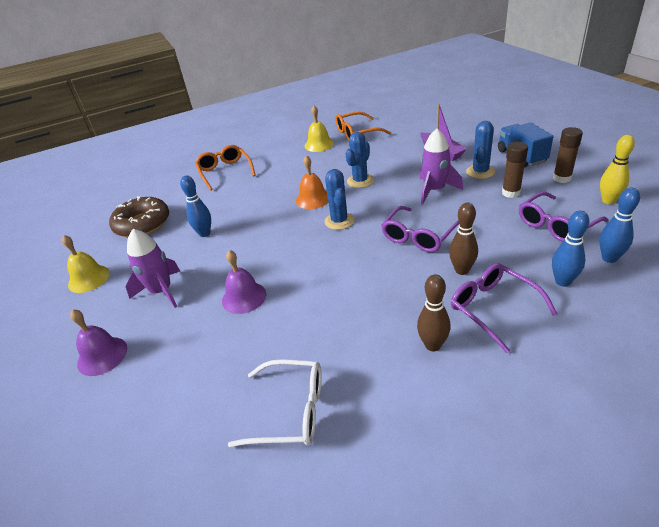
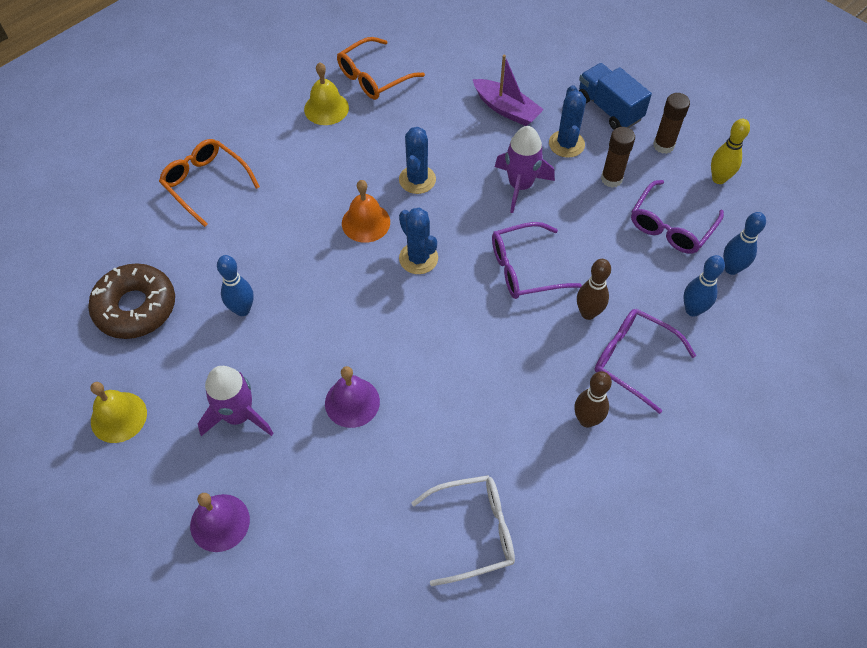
camera: 25 degrees left, 20 degrees up
(418, 236) = (525, 269): purple glasses -> purple glasses turned 60 degrees clockwise

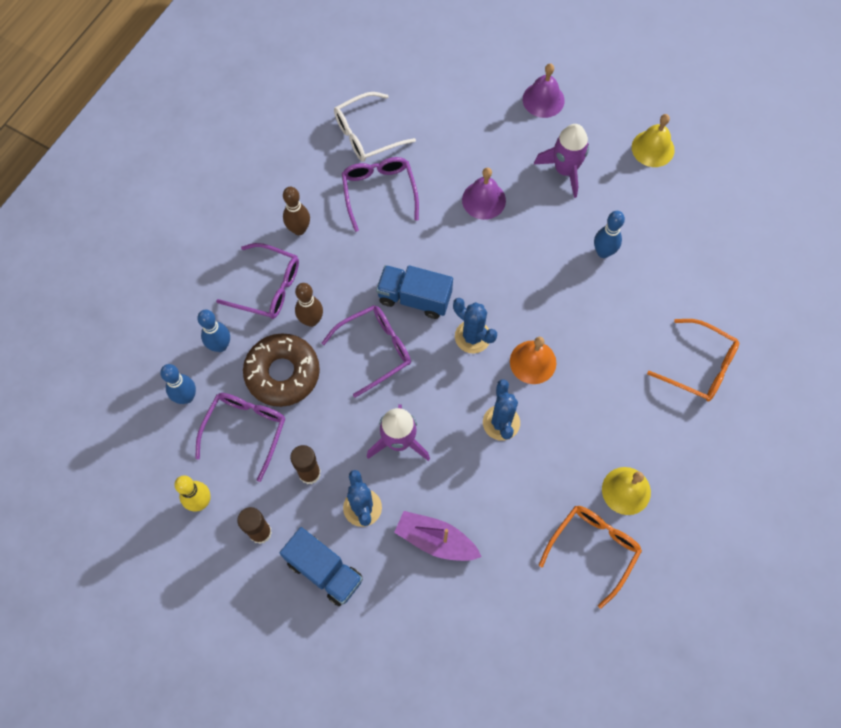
camera: 165 degrees right, 10 degrees up
(135, 307) = (691, 233): brown donut -> brown donut (282, 373)
(468, 310) = (414, 298): none -> blue truck
(477, 444) = (379, 192): none -> purple glasses

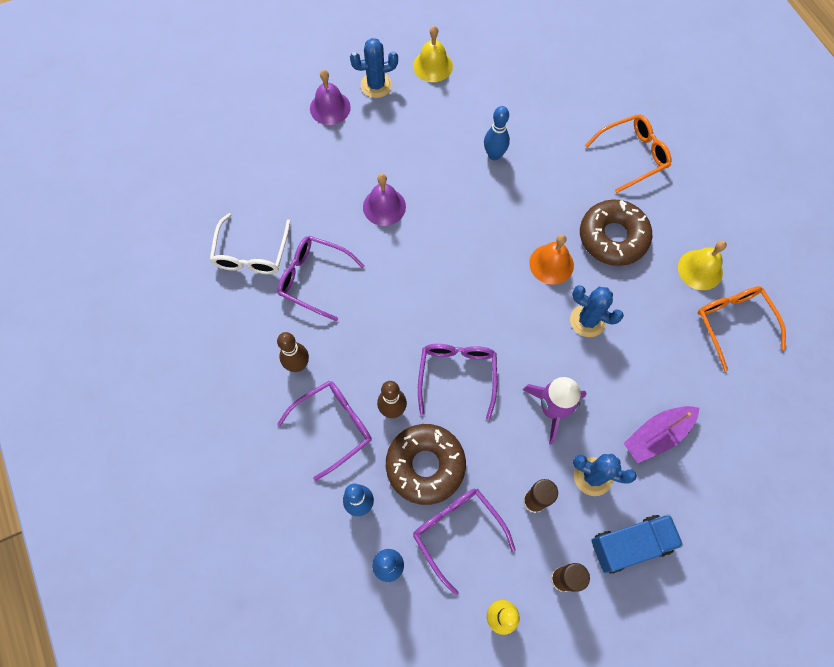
camera: 55 degrees left, 0 degrees up
(414, 298) = (432, 314): blue truck -> none
(472, 337) = (499, 293): blue cactus -> blue cactus (376, 85)
(565, 170) = (404, 134): purple rocket -> none
(599, 397) = (613, 237): none -> brown donut

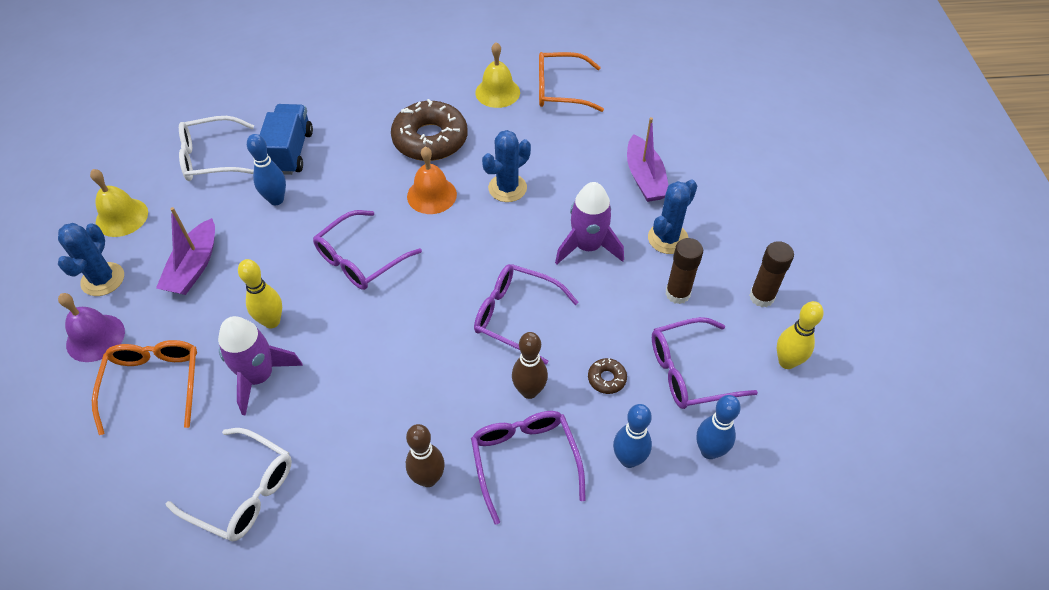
camera: 70 degrees left, 15 degrees down
(314, 279) = (322, 426): purple glasses -> purple glasses (360, 259)
(337, 221) = (259, 376): none -> purple rocket
(384, 206) = (272, 321): purple bell -> yellow bowling pin
(409, 134) = (194, 267): none -> purple boat
(425, 465) = (606, 379): brown donut -> brown donut, size x0.42
(514, 91) = (212, 158): none -> white glasses
(630, 544) = (742, 233): blue truck -> blue truck (290, 152)
(632, 155) = (352, 95): orange glasses -> orange glasses (154, 384)

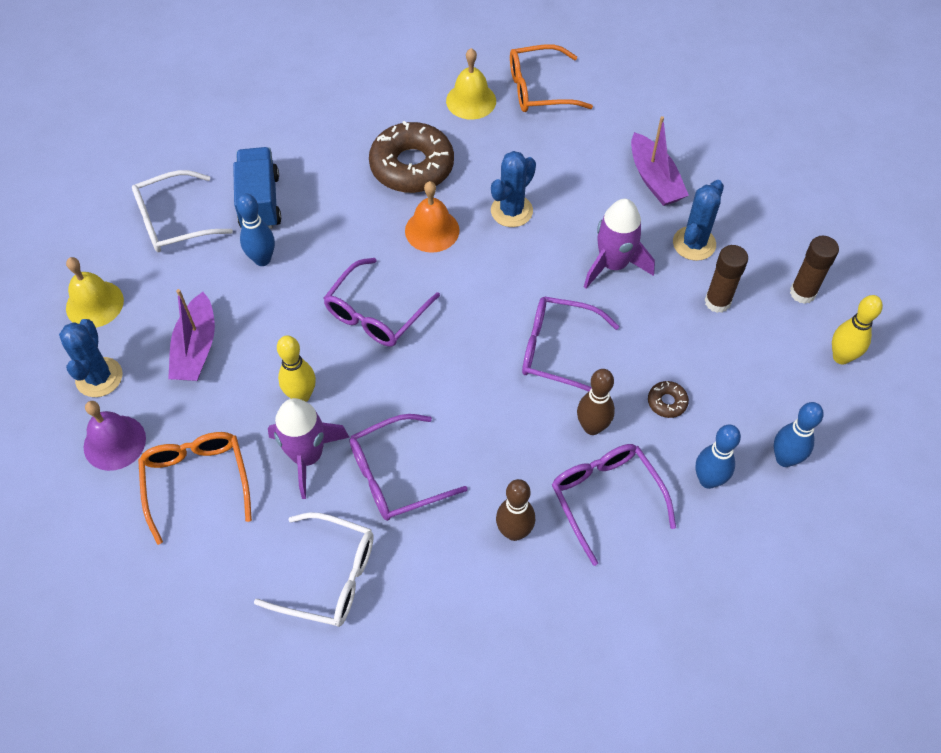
camera: 10 degrees left, 5 degrees up
(690, 371) = (748, 382): purple glasses -> purple glasses (396, 476)

